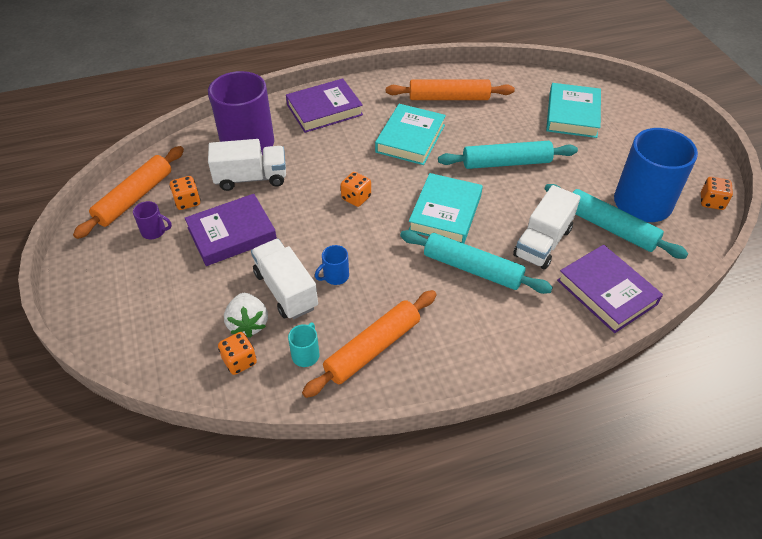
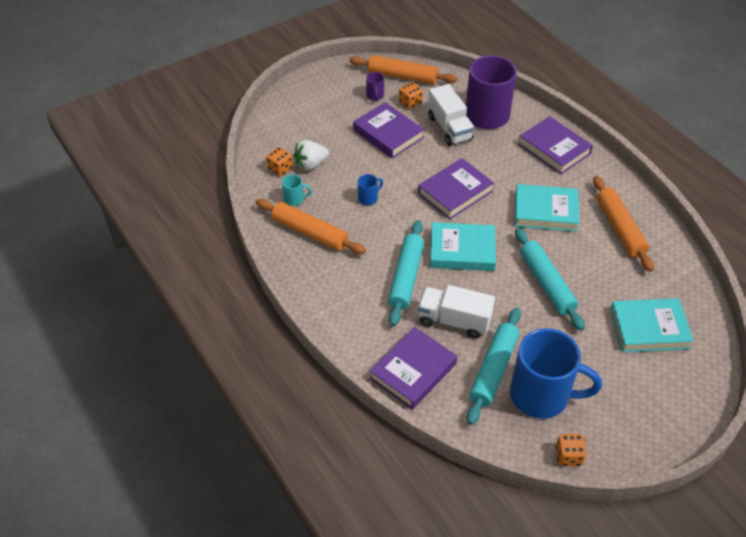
camera: 75 degrees right, 0 degrees up
(286, 290) = (346, 175): white truck -> none
(335, 276) = (368, 198): blue mug -> blue mug turned 105 degrees clockwise
(356, 198) = (455, 192): orange dice -> purple book

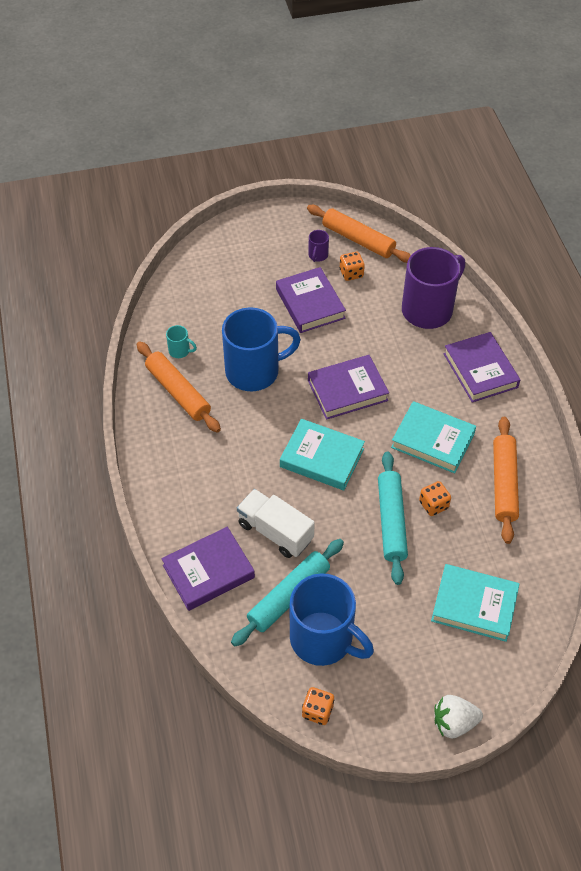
camera: 20 degrees right, 5 degrees up
(280, 168) = (181, 313): orange dice -> orange dice (433, 505)
(311, 164) = (214, 316): white strawberry -> white strawberry (454, 722)
(368, 198) = (254, 371): blue mug -> blue mug, size x2.47
(406, 277) = (250, 470): turquoise rolling pin -> none
(449, 128) = (378, 314): white truck -> none

